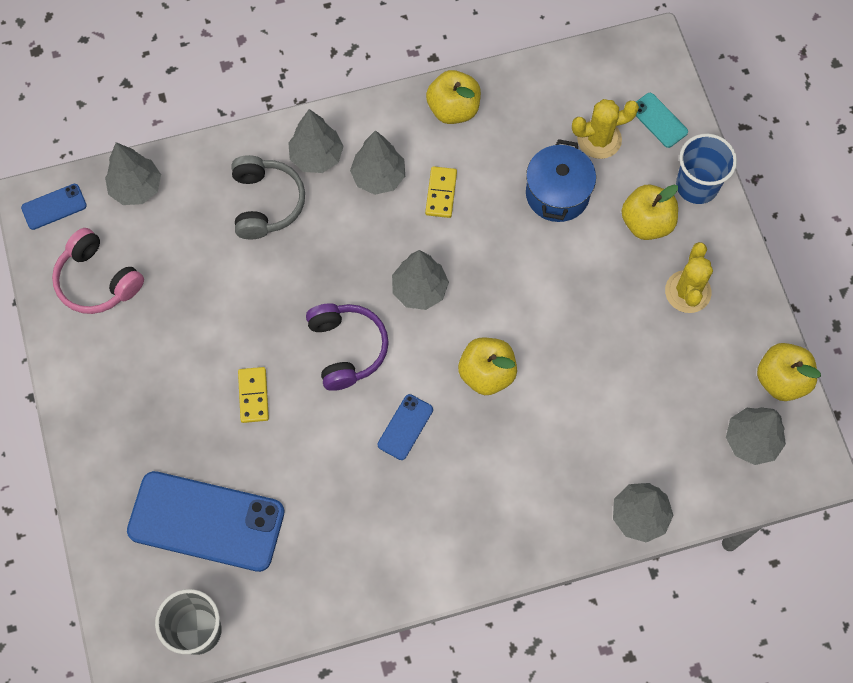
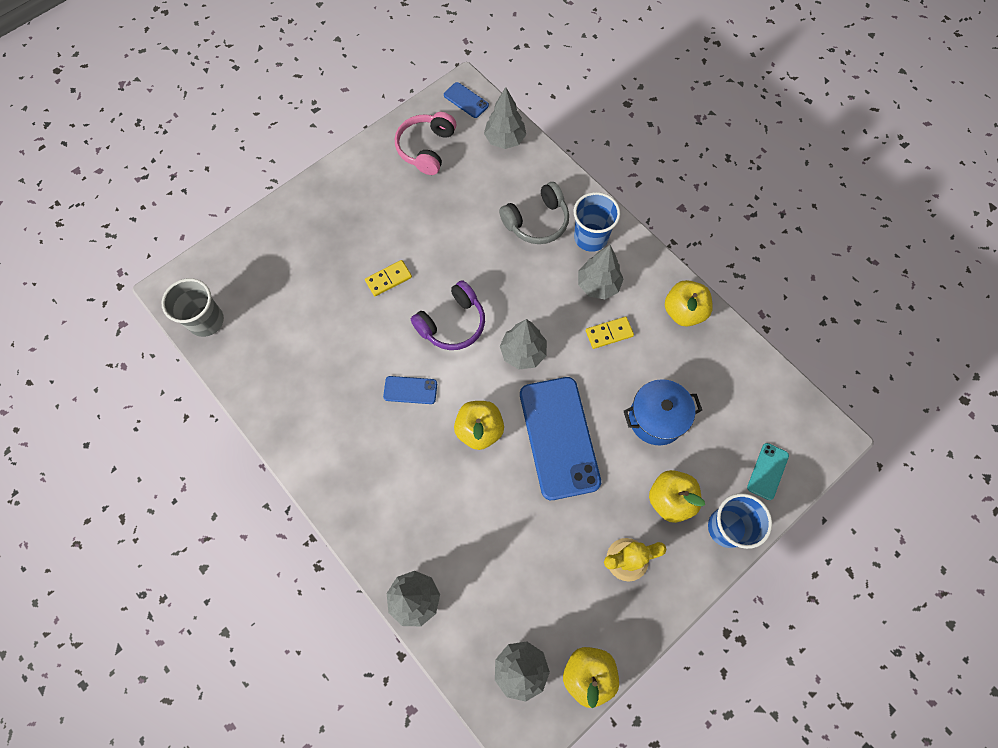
camera: 65 degrees right, 0 degrees up
(206, 521) = (285, 291): blue phone -> blue phone (559, 437)
(316, 157) = (590, 237): grey tree -> blue cup
(599, 139) = (722, 431): yellow cactus -> none

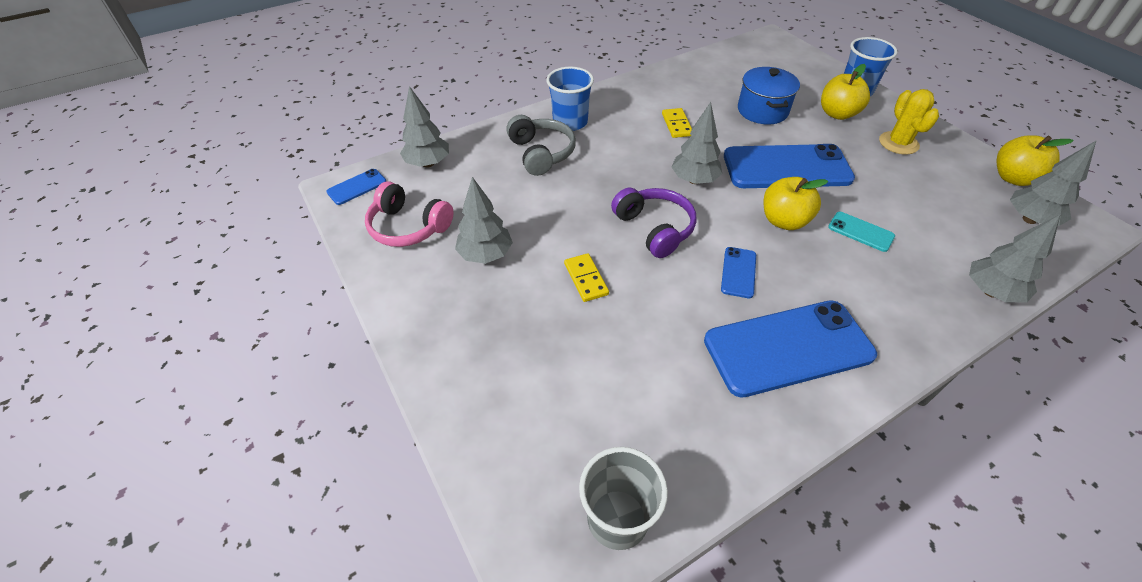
camera: 80 degrees left, 20 degrees down
(337, 424) = (788, 348): none -> blue phone
(598, 285) = (624, 124): grey tree -> grey tree (485, 255)
(683, 312) = (659, 83): yellow apple -> none
(767, 471) = (804, 66): turquoise phone -> turquoise phone (860, 232)

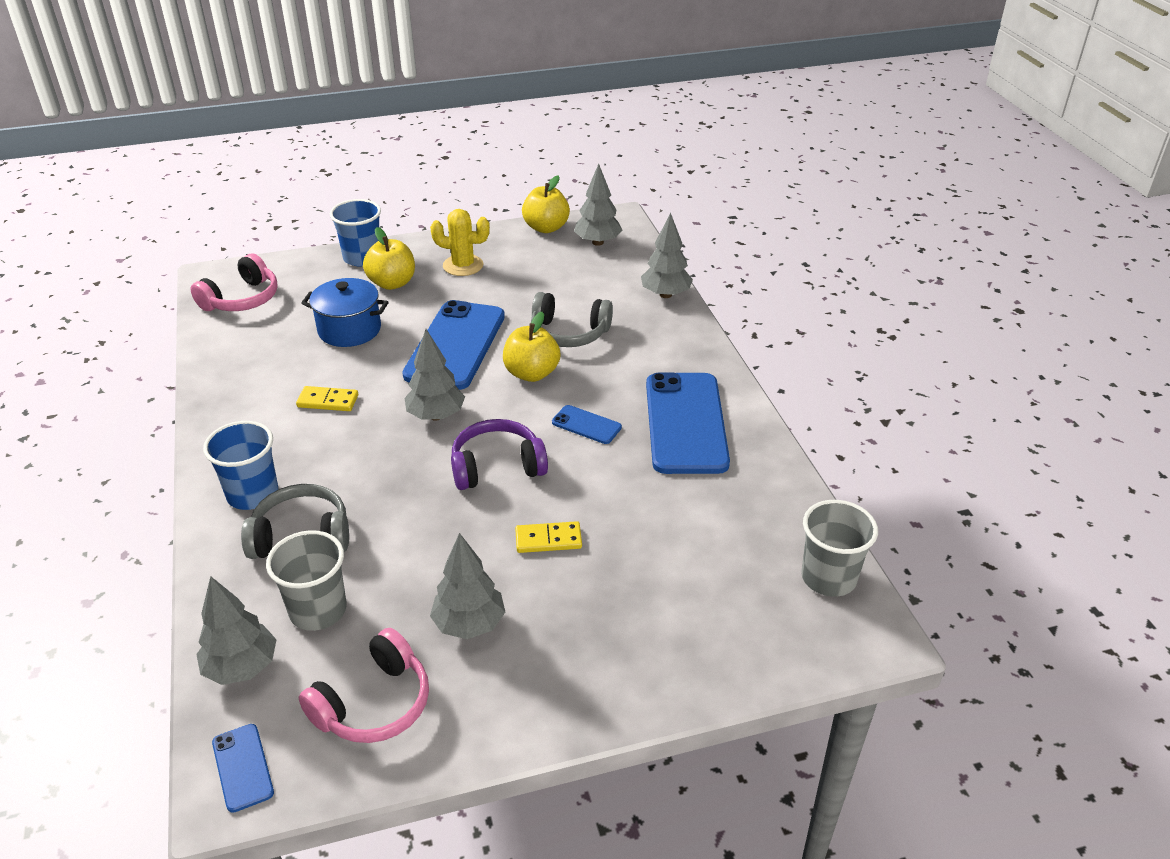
camera: 75 degrees left, 10 degrees down
(480, 180) = (318, 610): none -> grey cup
(757, 57) = (242, 299): none -> pink headphones
(860, 232) = (569, 333): turquoise phone -> grey headphones

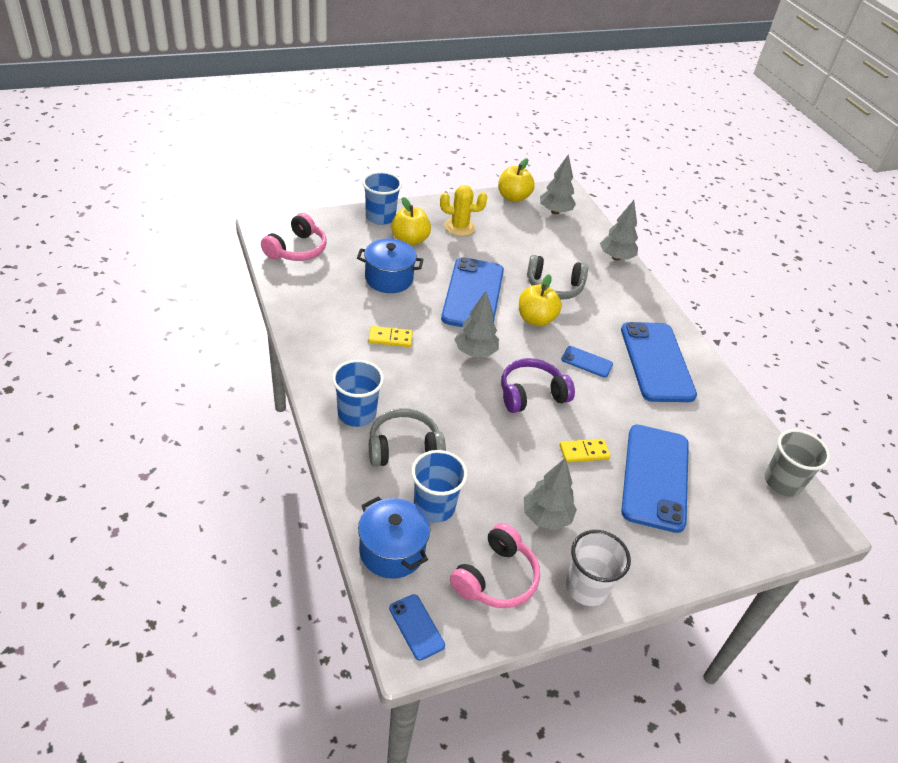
camera: 10 degrees left, 5 degrees up
(242, 667) = (392, 551): grey tree -> blue pot
(318, 610) = (434, 506): grey cup -> blue cup
(499, 718) = (587, 587): none -> white cup
(641, 572) = (655, 477): none -> blue phone

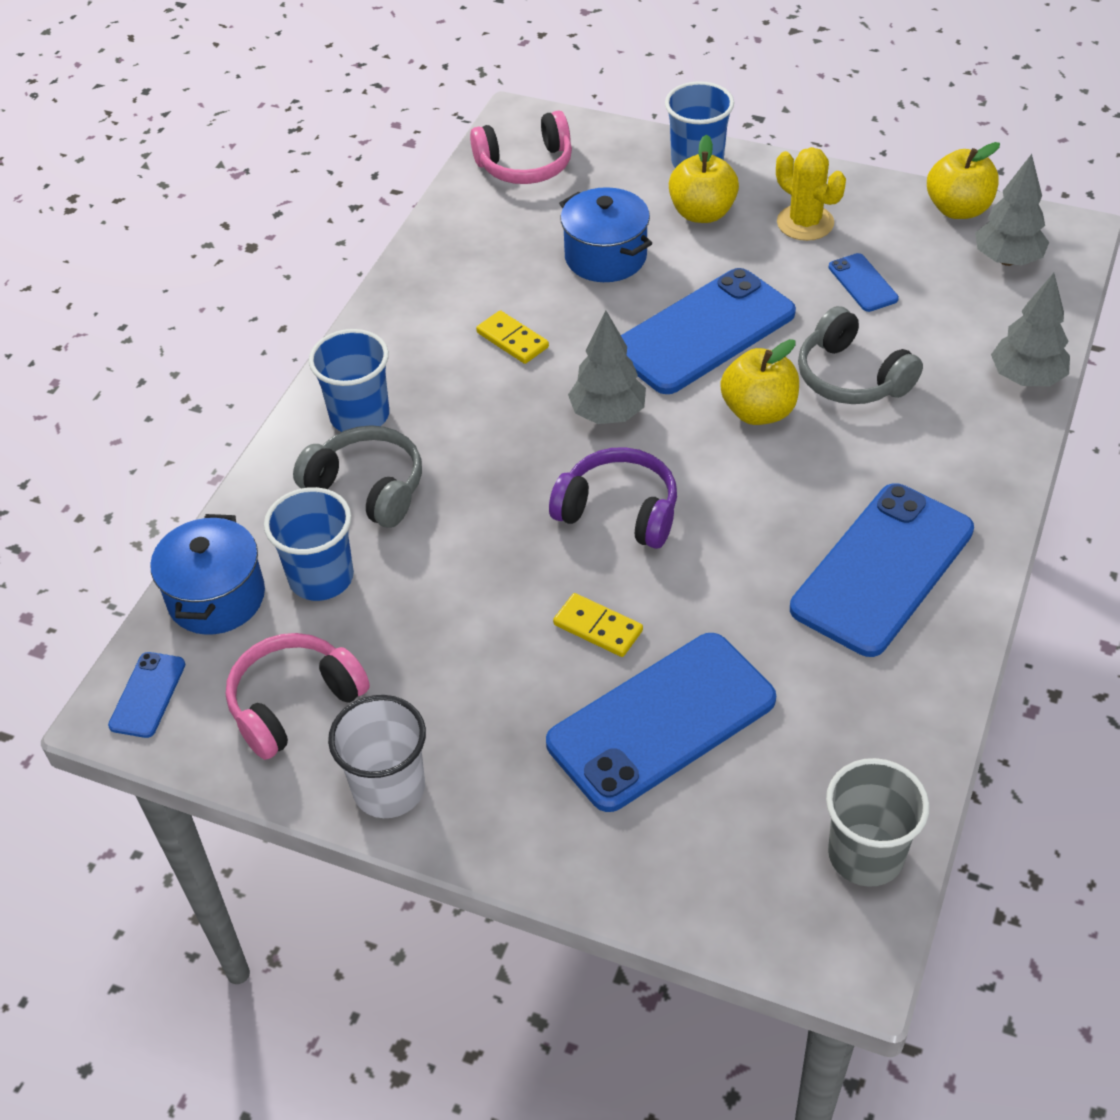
camera: 50 degrees right, 5 degrees up
(496, 578) = (294, 703): pink headphones -> pink headphones turned 150 degrees clockwise
(546, 517) = (442, 675): grey tree -> none
(586, 362) = (762, 510): blue phone -> blue phone (862, 283)

